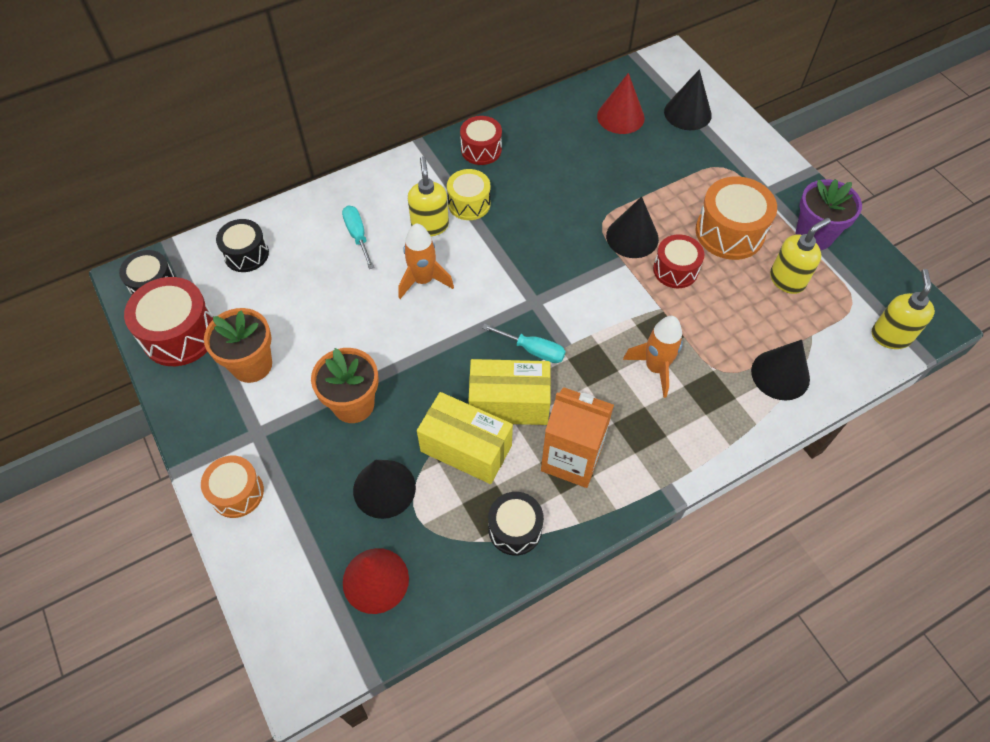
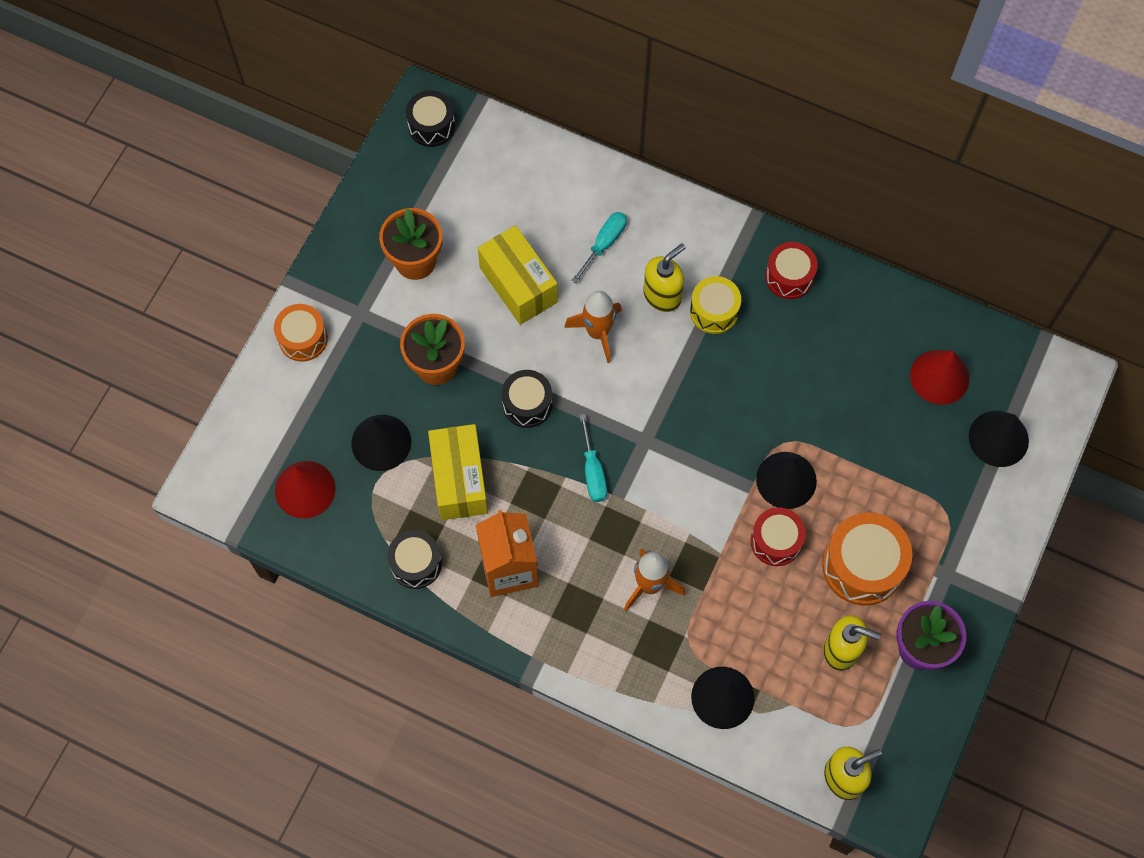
camera: 55 degrees right, 10 degrees up
(180, 334) = (402, 184): red drum -> none
(246, 254) = (516, 170): black drum -> black drum (527, 404)
(509, 403) = (525, 486): yellow box -> yellow box (518, 285)

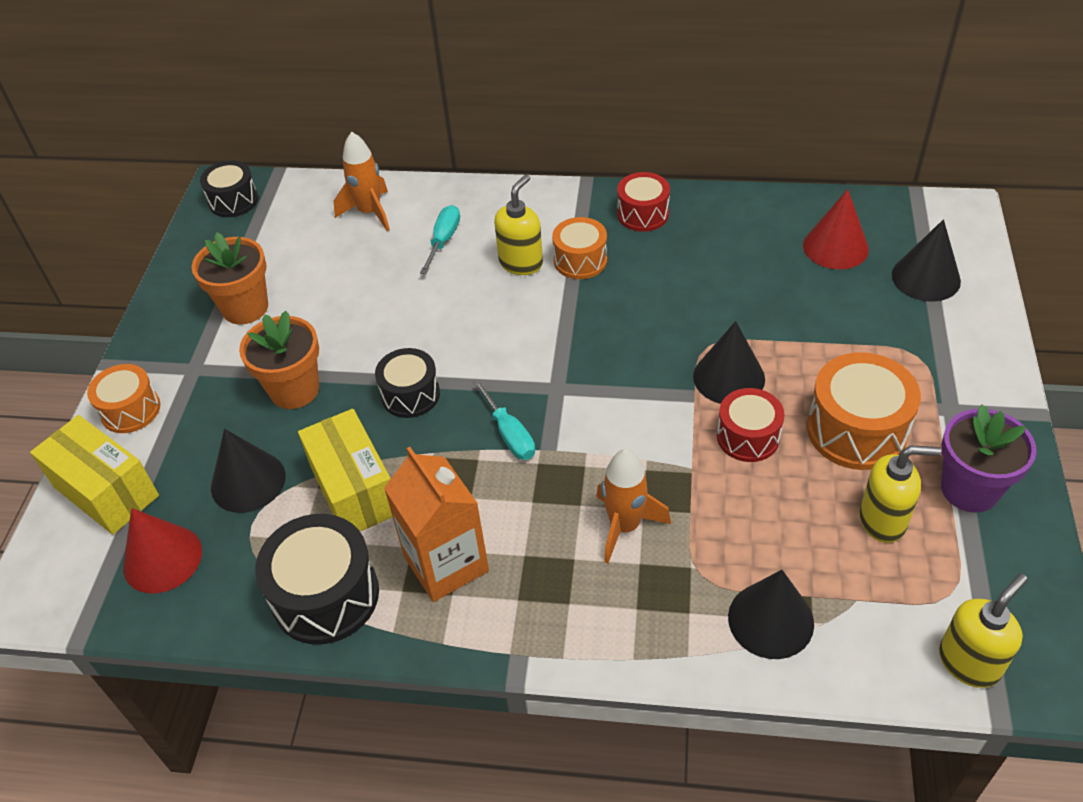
camera: 15 degrees left, 20 degrees down
(416, 563) = (326, 596): black drum -> black drum, size x1.57
(518, 285) = (364, 296): yellow box -> yellow box (106, 491)
(598, 332) = (465, 311): orange rocket -> orange rocket (370, 212)
(714, 311) = (580, 260): yellow drum -> orange drum

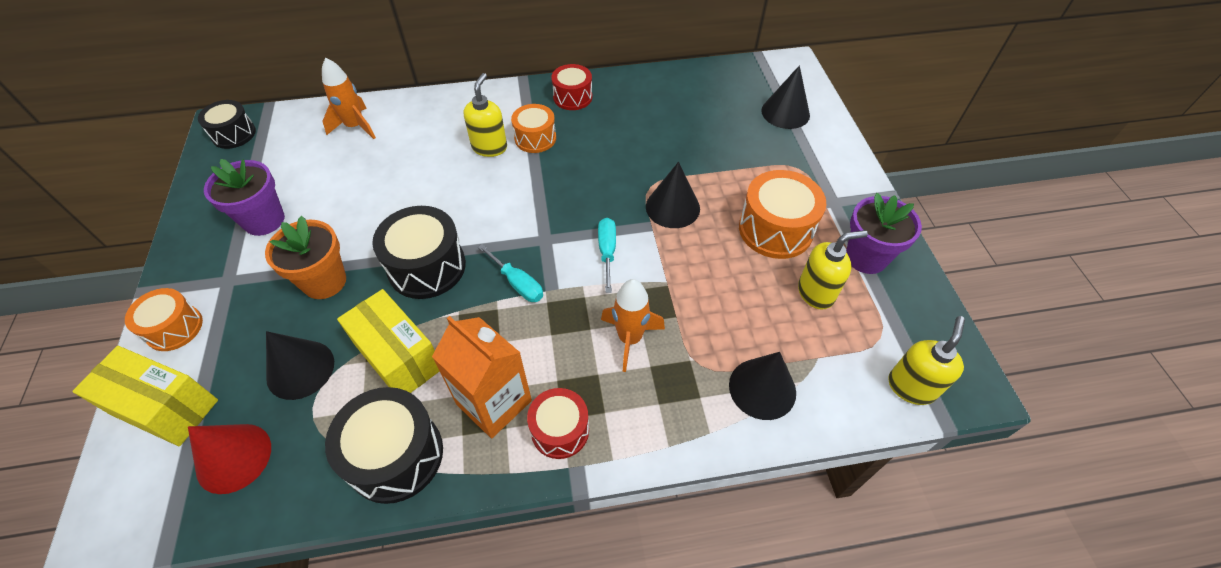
camera: 20 degrees left, 5 degrees up
(245, 308) = (264, 220): orange flower pot -> purple flower pot
(410, 395) = (427, 267): black drum -> black drum, size x1.57
(443, 240) = (422, 139): turquoise screwdriver -> turquoise screwdriver (607, 252)
(748, 437) = (700, 249): red drum -> red drum (560, 430)
(835, 247) = (717, 100): red cone -> none

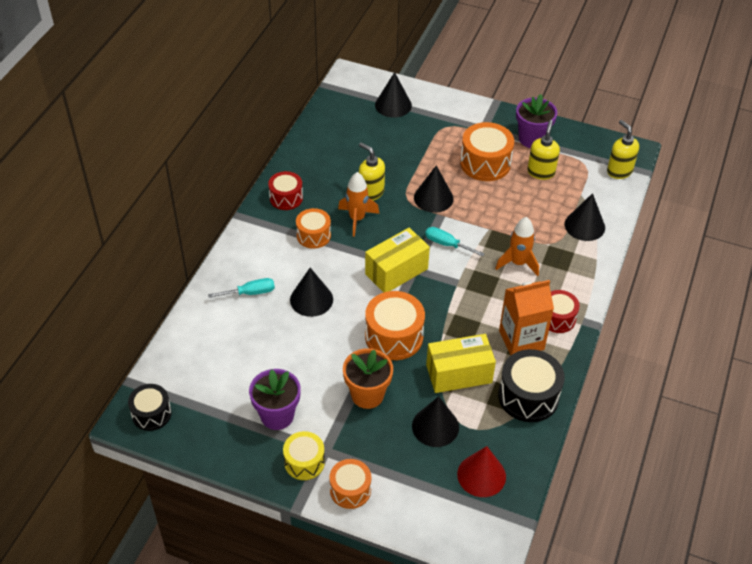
camera: 60 degrees left, 5 degrees down
(165, 407) = (418, 506): yellow box -> yellow box (396, 271)
(205, 270) = (304, 462): none -> yellow drum
(355, 127) = (211, 332): orange rocket -> orange rocket (357, 219)
(427, 267) = (394, 336): black drum -> orange drum
(442, 176) = (311, 299): none -> black cone
(489, 147) = (302, 263): yellow soap dispenser -> yellow soap dispenser (371, 192)
(517, 283) = (441, 296): turquoise screwdriver -> turquoise screwdriver (250, 293)

